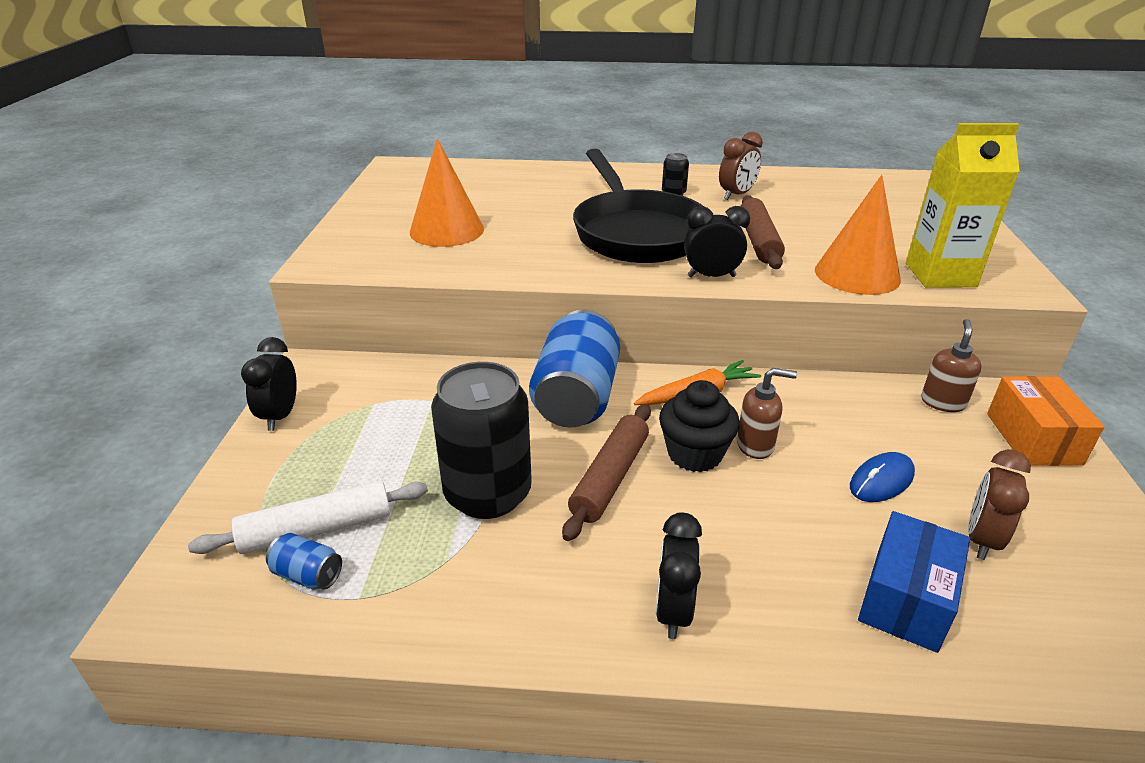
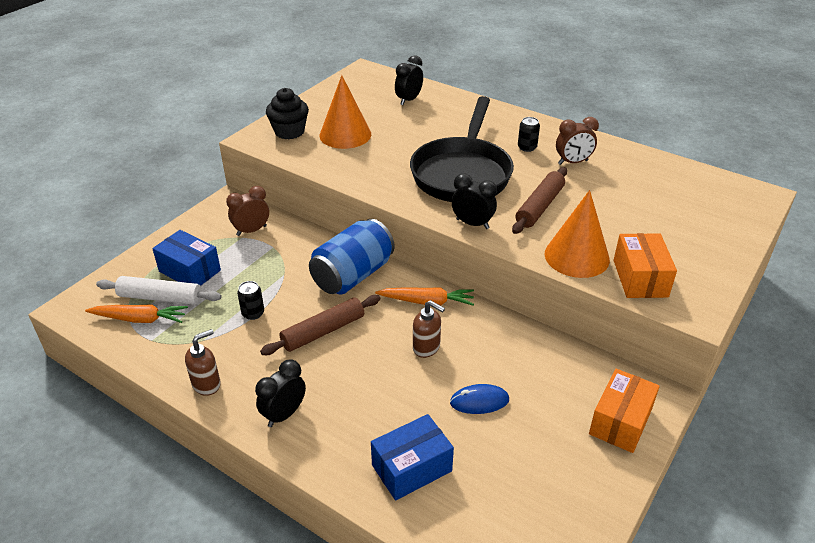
camera: 30 degrees right, 5 degrees up
(280, 416) = (191, 227): black clock -> black clock (409, 100)
(308, 575) = (139, 319): blue can -> orange carrot
(332, 474) = (190, 271): none -> blue box
(488, 494) = (253, 313): black can -> black can, size x0.43
(694, 454) = (384, 338): black cupcake -> black cupcake (289, 132)
(940, 275) = (640, 278): yellow carton -> orange box
(942, 402) = (587, 372): brown soap dispenser -> brown soap dispenser (207, 384)
(981, 539) = (498, 461): brown clock -> brown clock (251, 231)

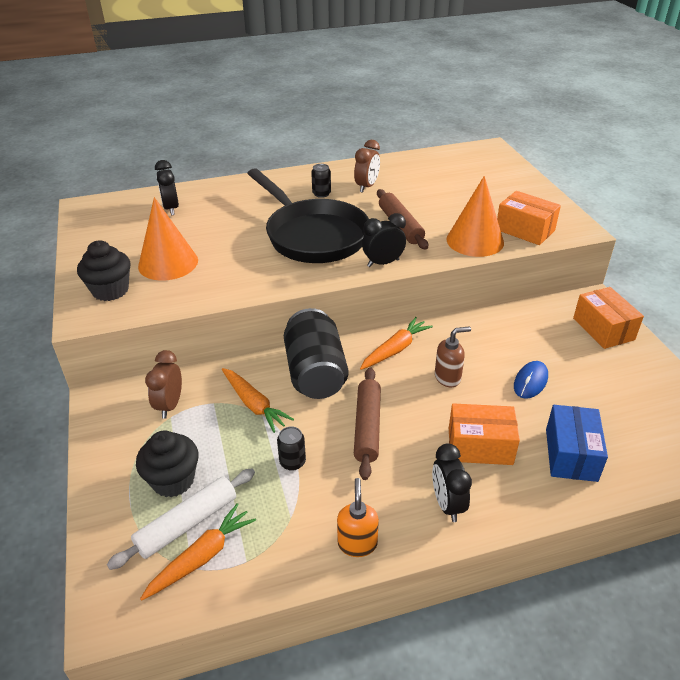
camera: 50 degrees left, 0 degrees up
(190, 271) = (173, 480): blue box -> black cupcake
(207, 384) = (357, 543): brown soap dispenser -> orange soap dispenser
(290, 265) = (254, 404): none -> orange carrot
(352, 275) = (315, 373): blue can -> black can
(365, 404) = (480, 446): none -> orange box

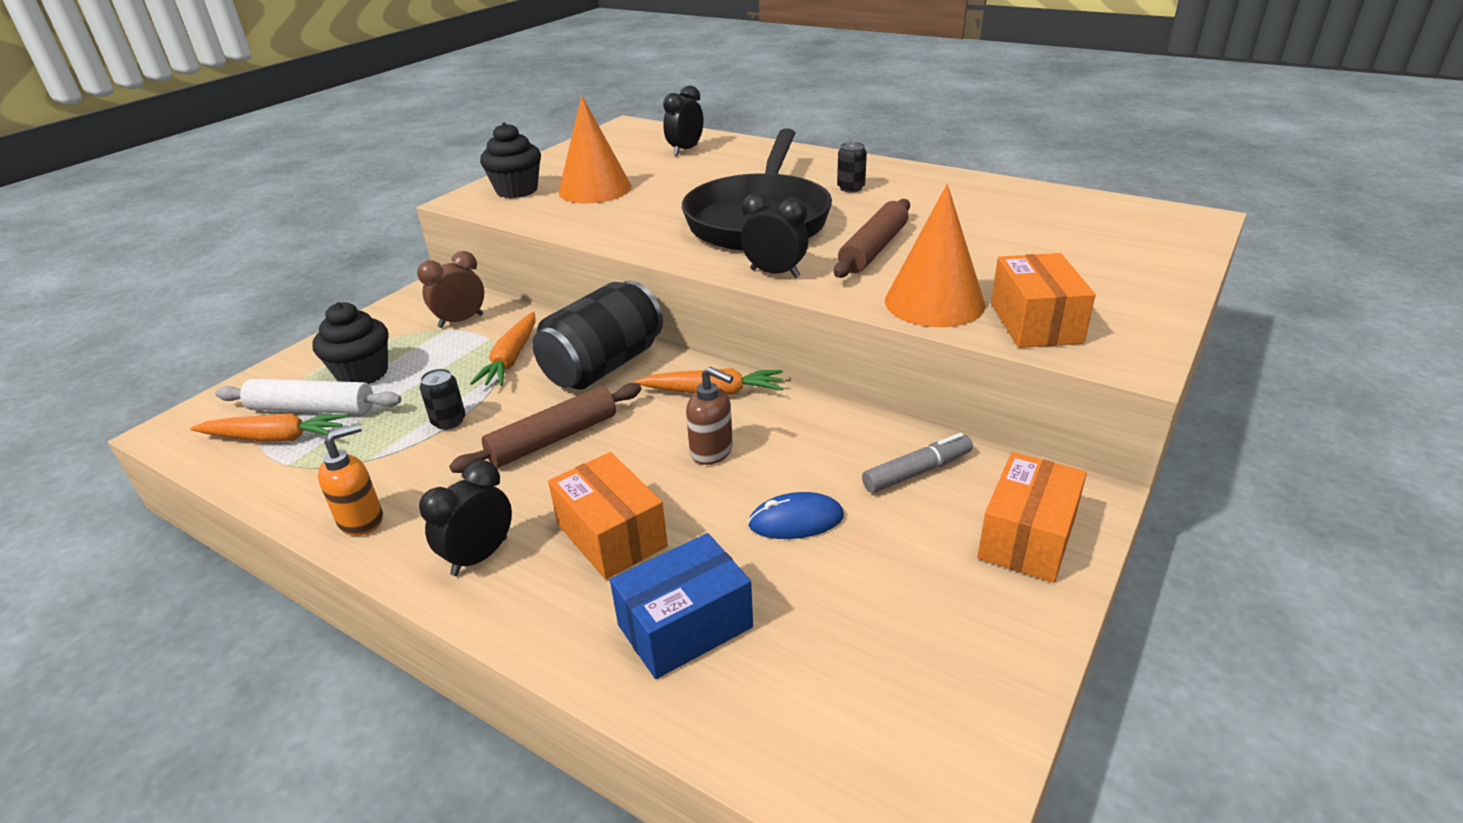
camera: 50 degrees right, 5 degrees down
(366, 186) = (917, 199): brown clock -> none
(532, 329) = (917, 472): none -> grey marker

